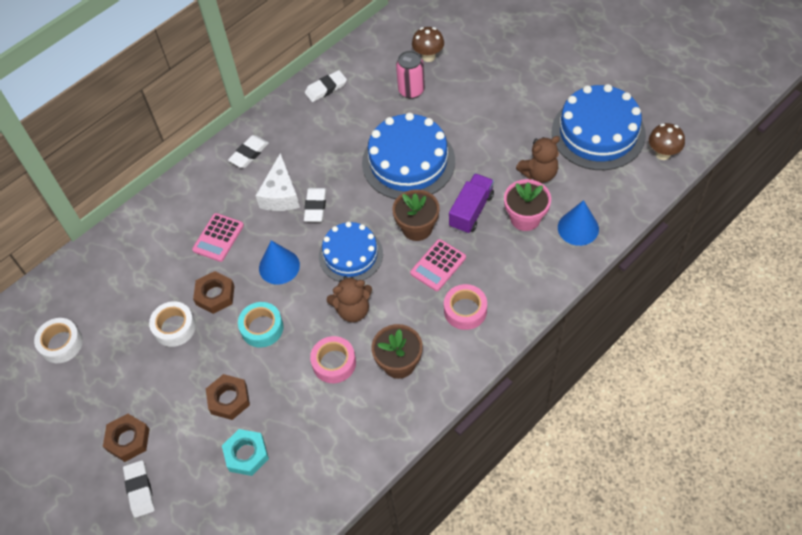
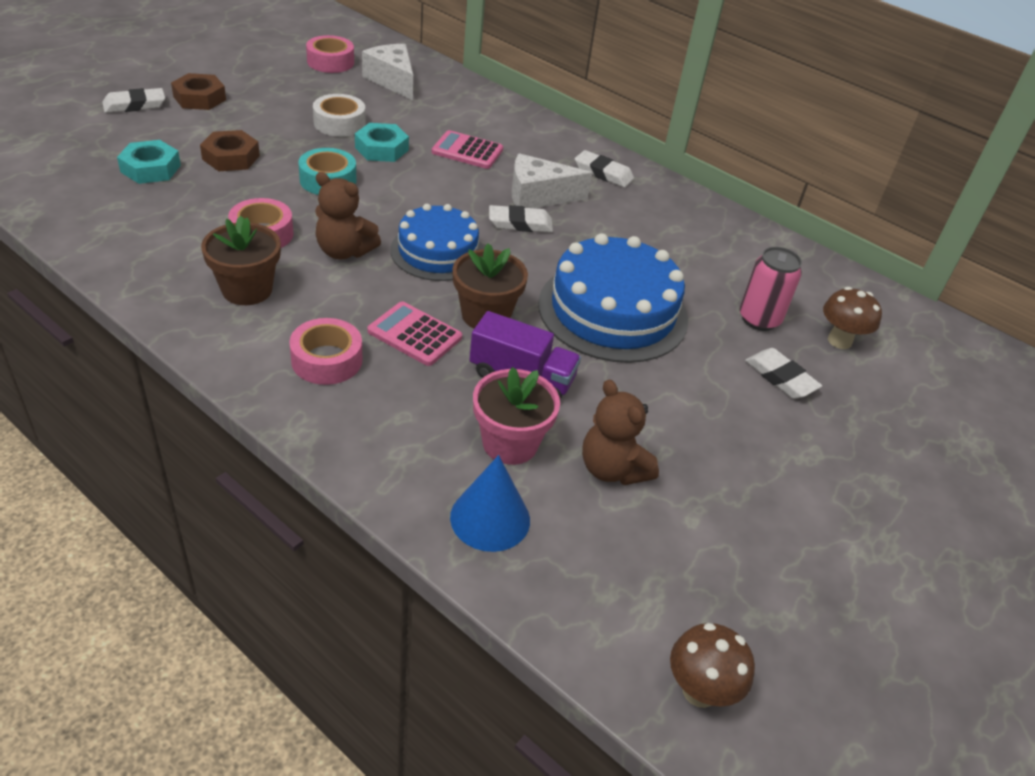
camera: 75 degrees right, 15 degrees down
(61, 344) = (330, 62): white tape -> pink tape
(100, 293) = (392, 81): none -> white cheese
(215, 295) = (381, 149): brown nut -> turquoise nut
(279, 266) = (421, 194): blue cone -> none
(326, 88) = (735, 236): white eraser -> white eraser (781, 377)
(353, 310) = (344, 251): brown teddy bear -> brown teddy bear turned 45 degrees counterclockwise
(598, 133) = (731, 571): blue cake -> none

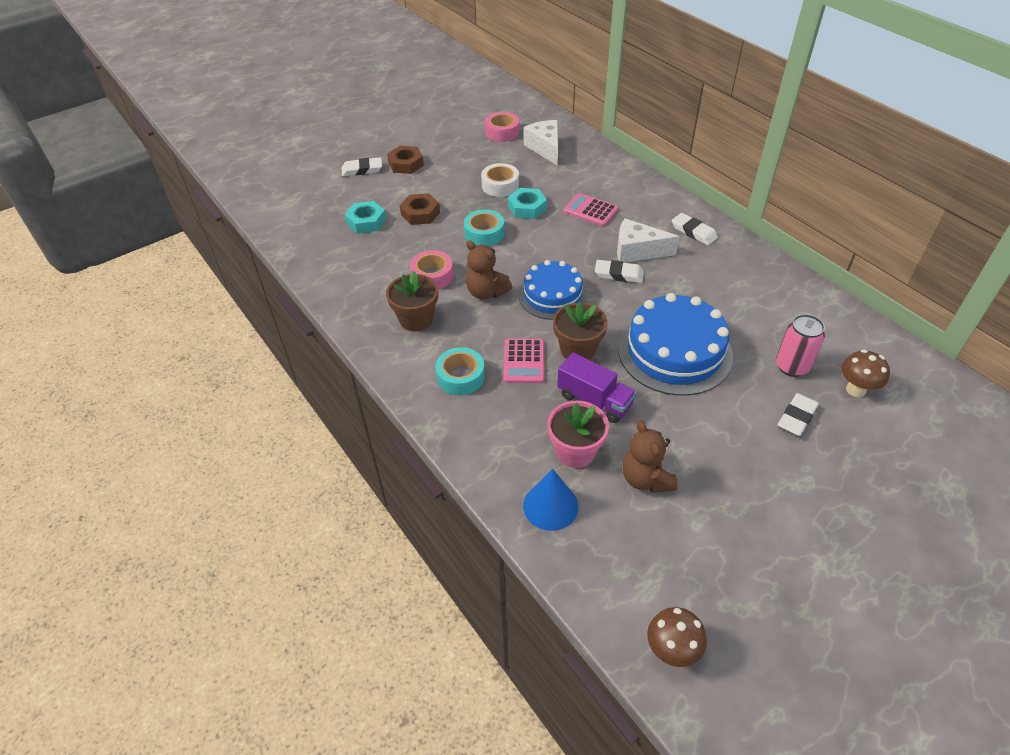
camera: 20 degrees right, 5 degrees up
(327, 360) = (460, 377): pink tape -> turquoise tape
(414, 334) = (524, 361): pink calculator -> pink calculator turned 135 degrees counterclockwise
(781, 377) = (797, 417): white eraser -> white eraser turned 60 degrees clockwise

